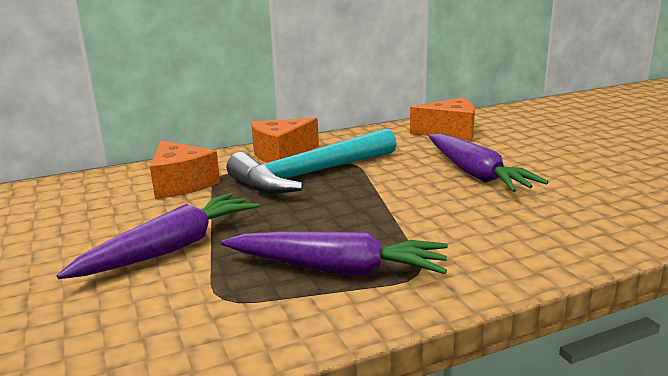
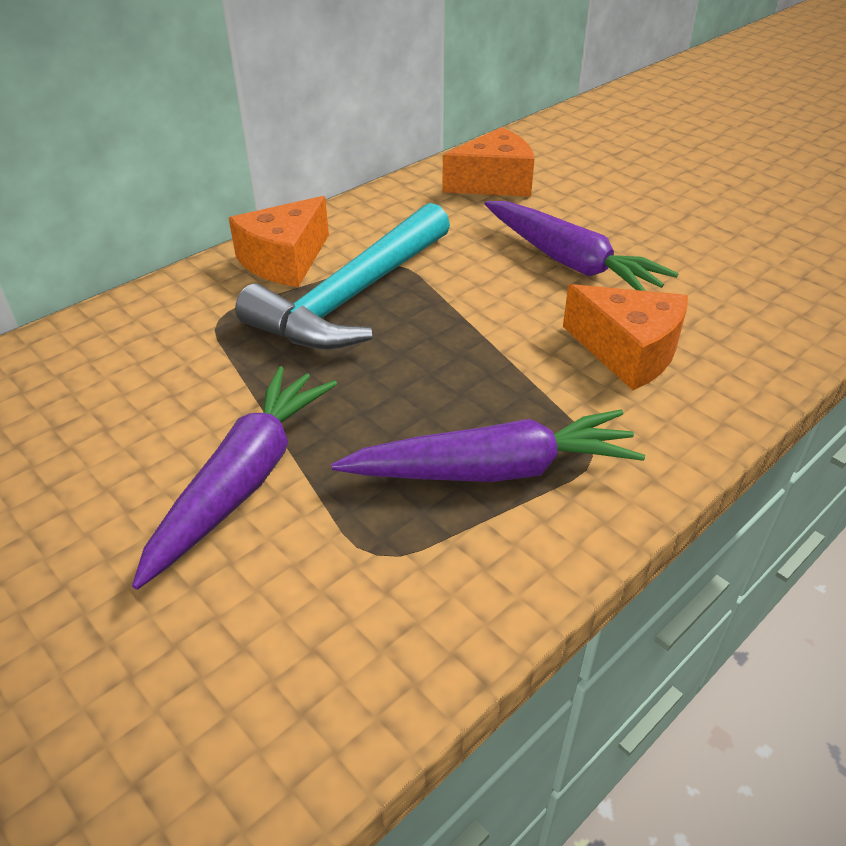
camera: 20 degrees left, 20 degrees up
(181, 184) = (170, 348): orange cheese -> orange cheese (628, 352)

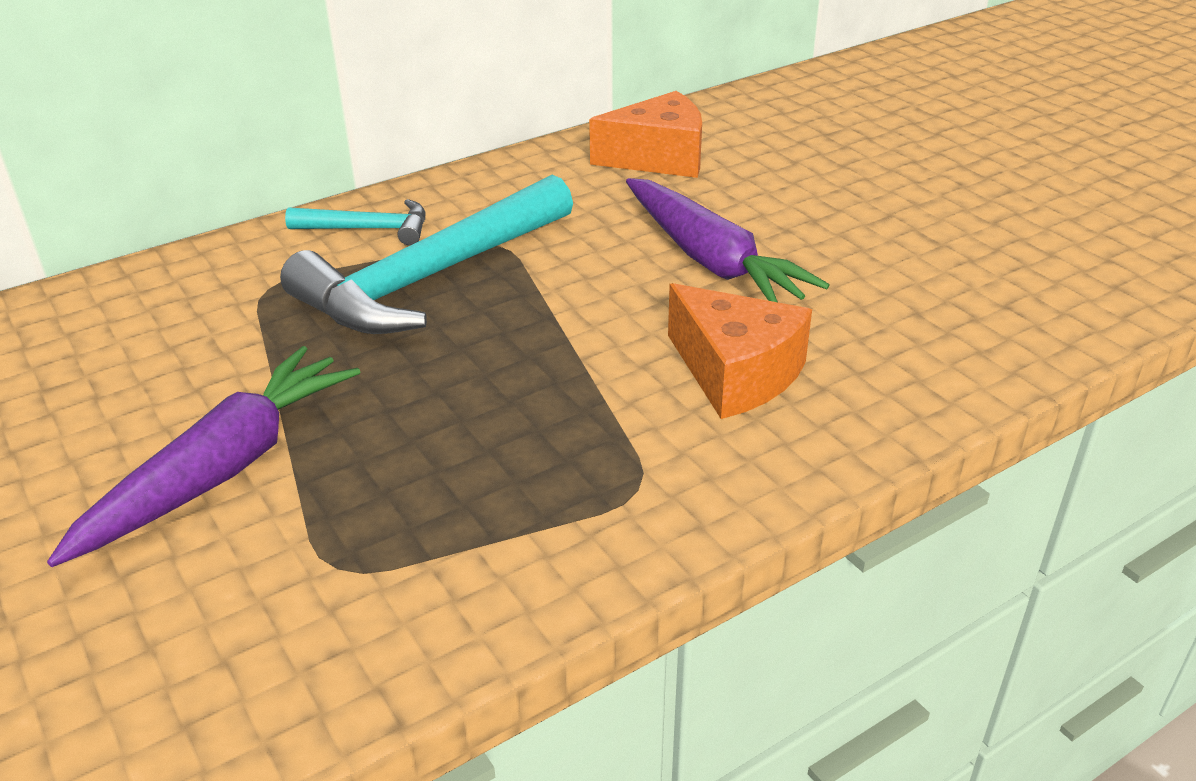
camera: 10 degrees right, 5 degrees down
(284, 260) = (369, 229): orange cheese -> turquoise hammer
(493, 469) = (511, 491): purple carrot -> none

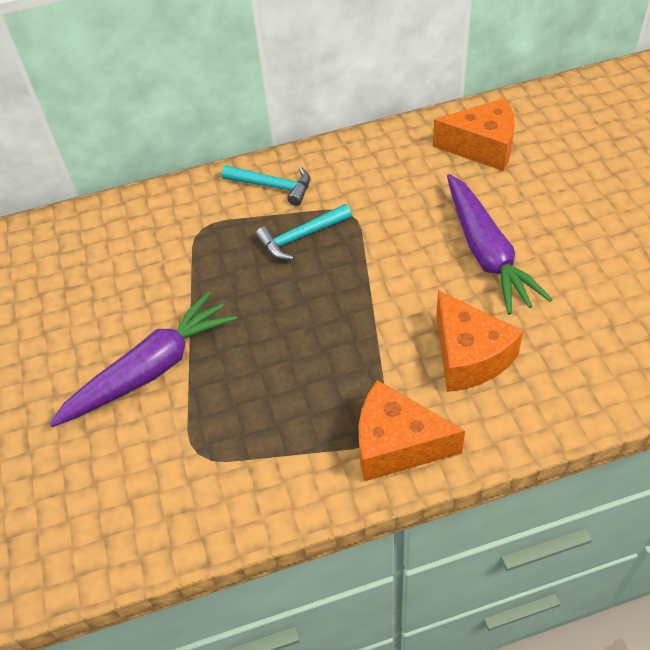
camera: 20 degrees right, 15 degrees up
(430, 278) = (300, 237): turquoise hammer -> turquoise hammer, size x0.49
(669, 495) = (396, 444): none -> orange cheese

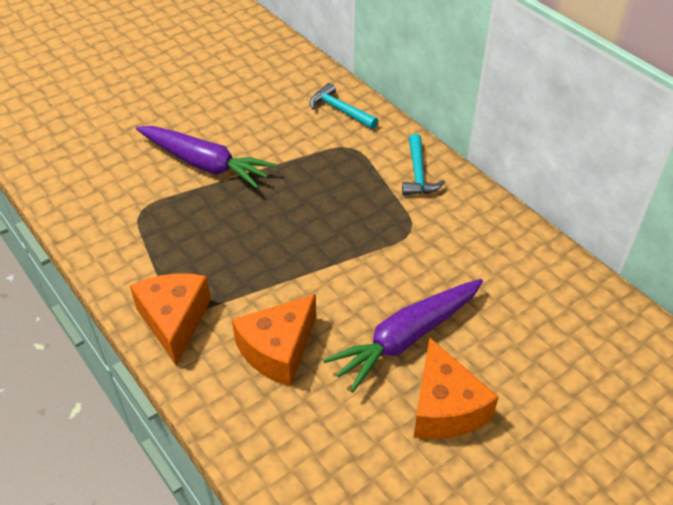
camera: 65 degrees right, 5 degrees down
(300, 237) = (367, 206): turquoise hammer -> turquoise hammer (340, 110)
(482, 147) = (551, 306): orange cheese -> orange cheese (445, 407)

